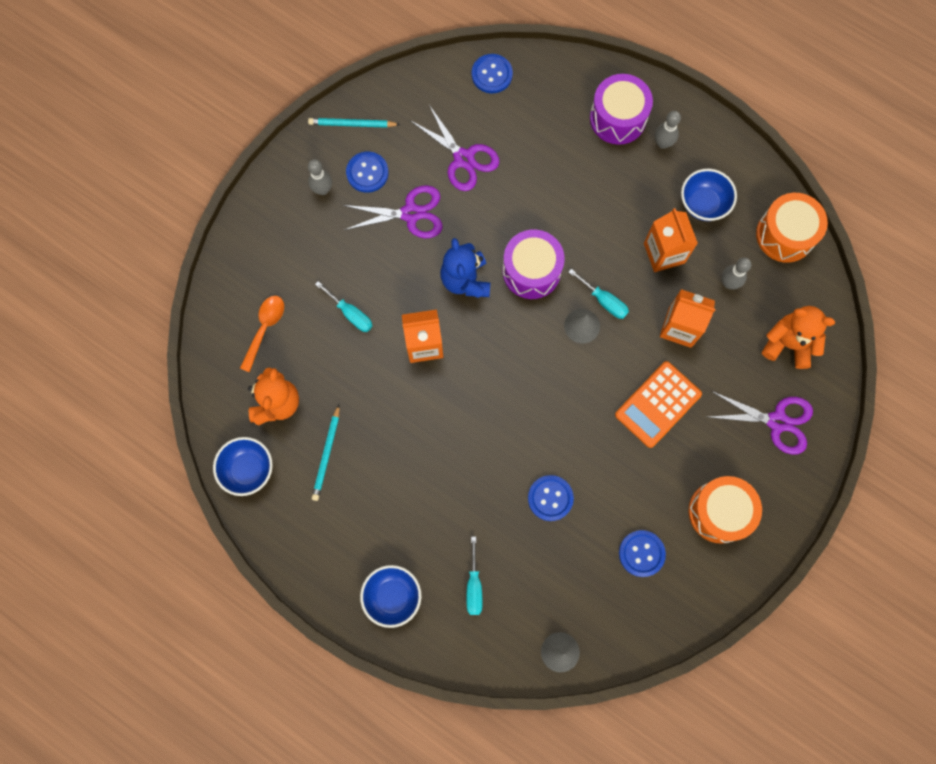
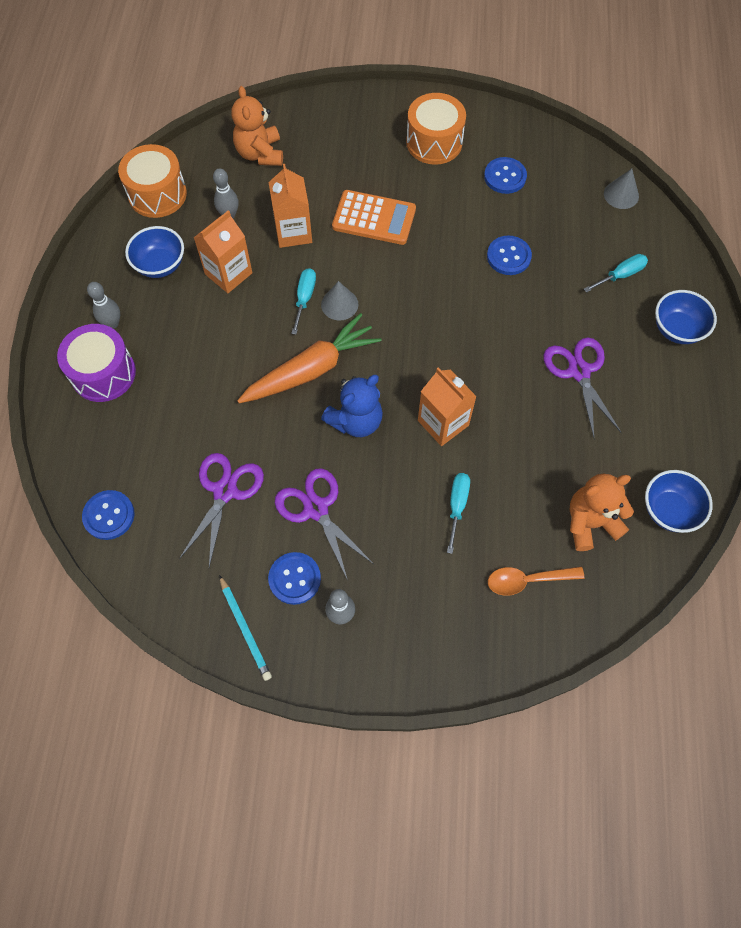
camera: 120 degrees left, 10 degrees down
(326, 454) = (603, 449): turquoise pencil -> none
(531, 271) = (311, 369): purple drum -> orange carrot
(777, 422) = (333, 135): purple scissors -> purple scissors (579, 371)

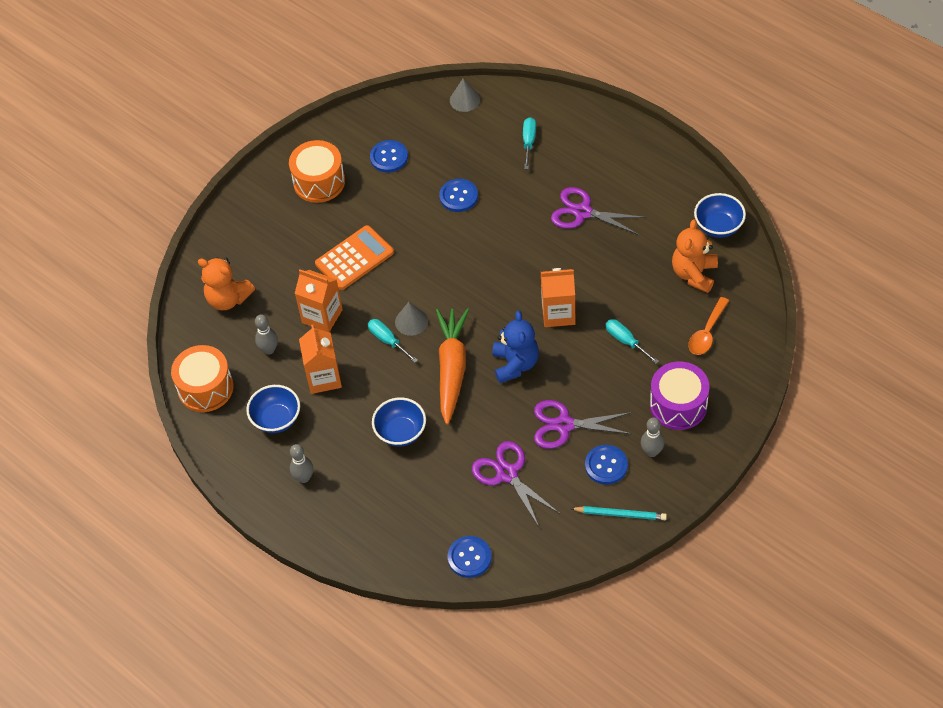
camera: 50 degrees left, 10 degrees down
(103, 373) = (344, 505): purple drum -> purple drum (678, 405)
(677, 329) = (596, 138): blue bowl -> blue bowl (400, 432)

